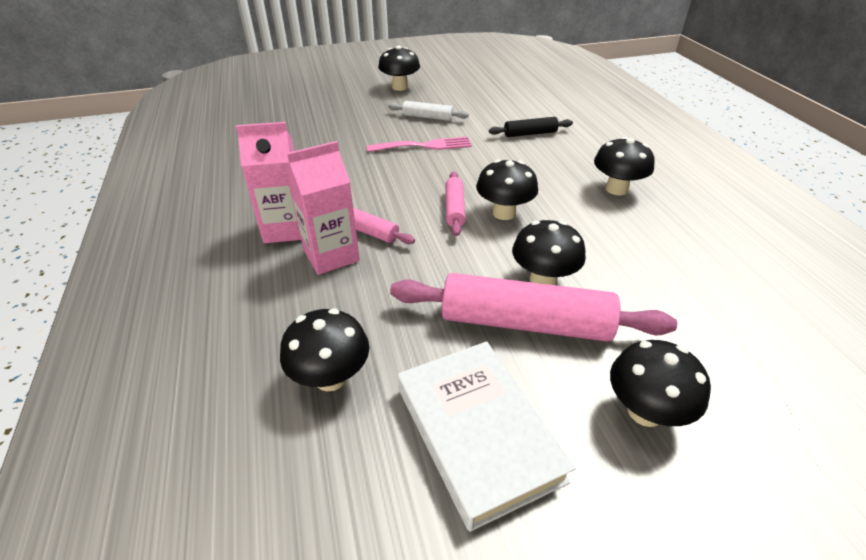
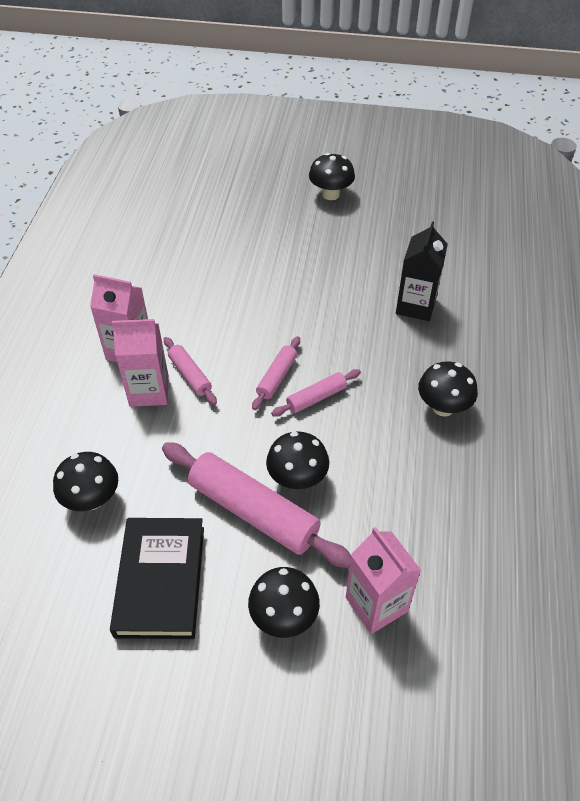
camera: 25 degrees right, 10 degrees up
(424, 146) = (300, 289): pink fork -> none
(428, 117) = (330, 249): white rolling pin -> none
(477, 433) = (160, 580): white book -> black book
(504, 213) = (316, 397): black mushroom -> pink rolling pin
(530, 134) = (416, 306): black rolling pin -> black carton
(719, 359) = (376, 604): none -> pink carton

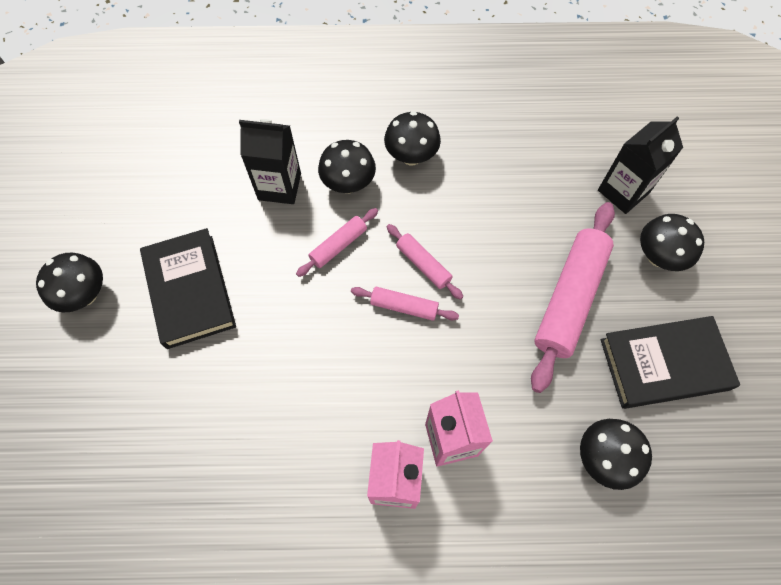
camera: 100 degrees left, 15 degrees up
(190, 375) = (419, 399): pink rolling pin -> pink rolling pin (338, 245)
(297, 478) = (523, 267): black mushroom -> black mushroom (348, 184)
(322, 247) = (190, 291): none -> black book
(376, 604) = (623, 191): pink carton -> black carton

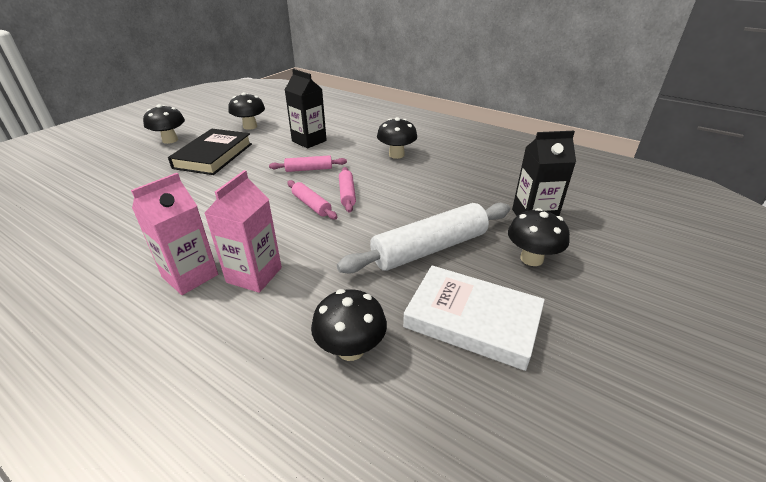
camera: 35 degrees right, 30 degrees down
(348, 184) = (346, 152): black mushroom -> black mushroom (250, 126)
(570, 299) = (430, 249): pink rolling pin -> white rolling pin
(664, 364) = (472, 320): black book -> white book

